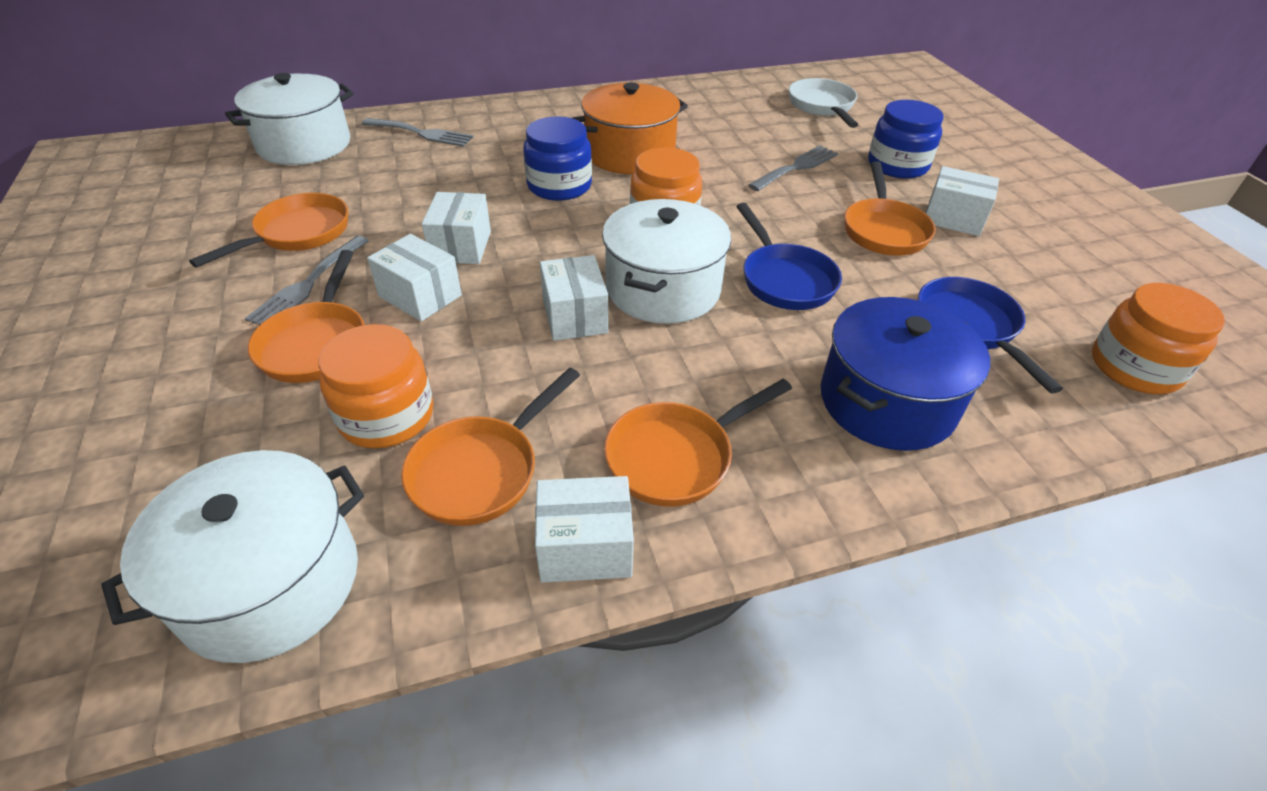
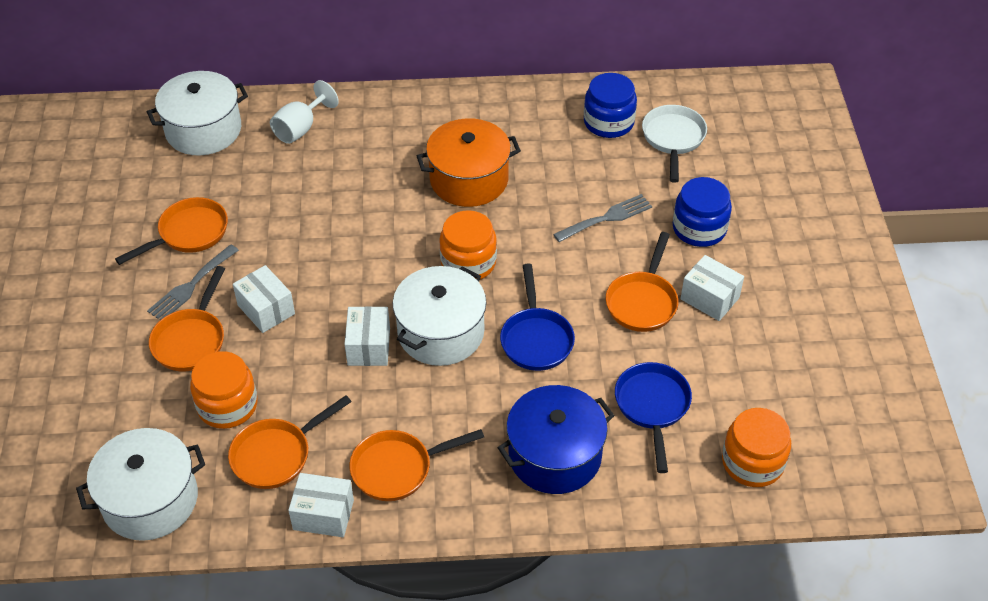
camera: 15 degrees right, 5 degrees up
(422, 133) = (300, 128): grey fork -> white goblet
(461, 246) = (305, 266): white box -> none
(559, 186) = (397, 211): blue jar -> blue jar (608, 122)

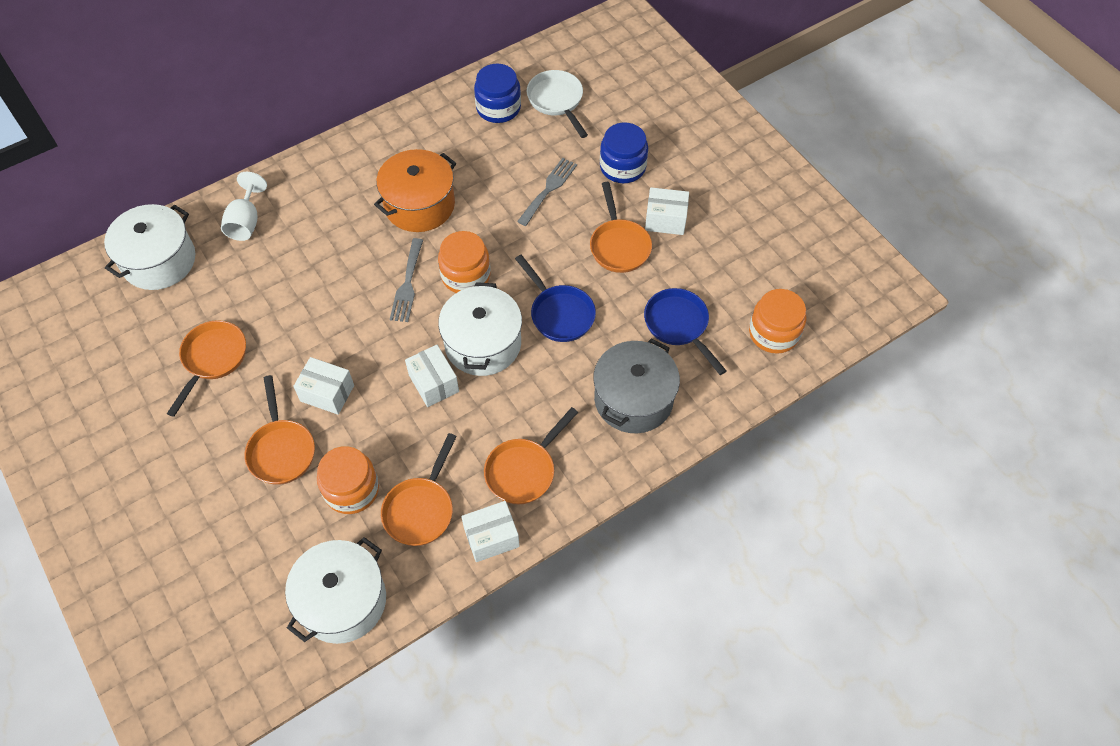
camera: 30 degrees left, 10 degrees up
(191, 286) = (247, 404): grey fork -> grey fork (407, 284)
(554, 455) = (633, 399): blue pot -> grey pot

